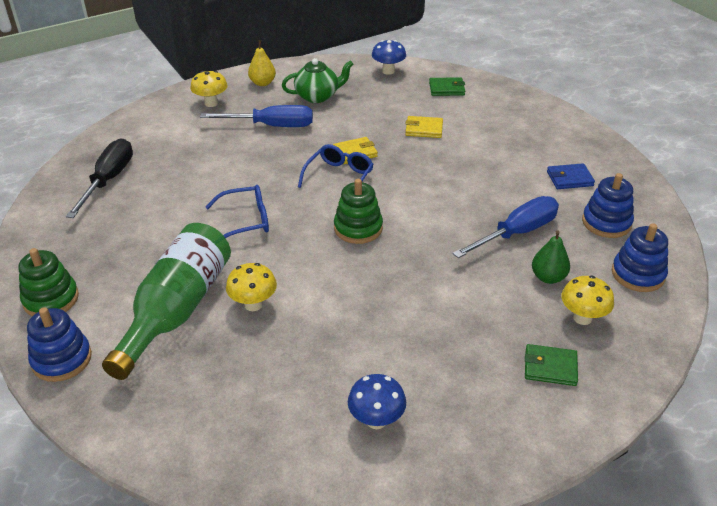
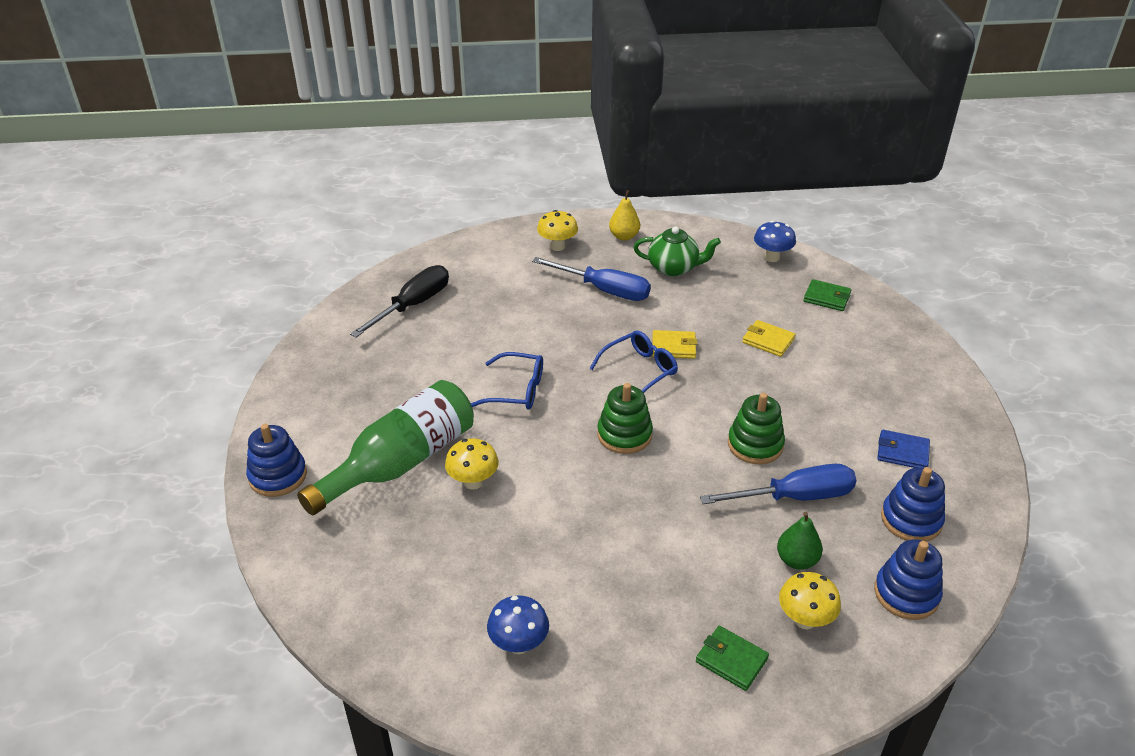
camera: 25 degrees right, 0 degrees up
(51, 299) = (299, 413): green stacking toy -> green stacking toy (755, 445)

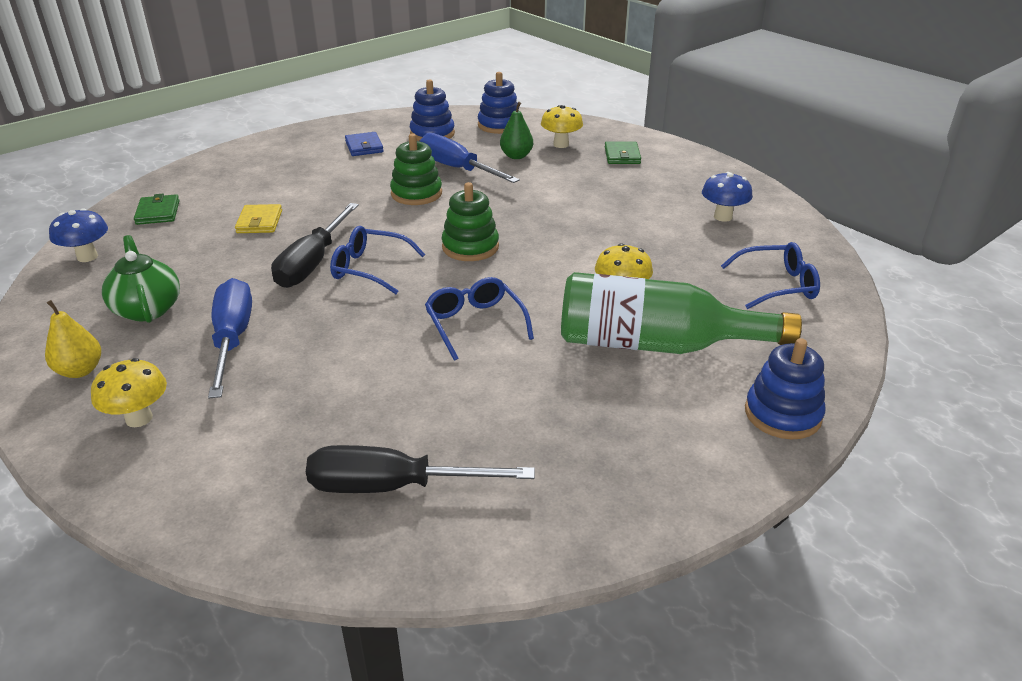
camera: 125 degrees left, 5 degrees down
(383, 589) = (777, 285): none -> blue glasses
(673, 347) = (312, 263): yellow wallet -> black screwdriver

